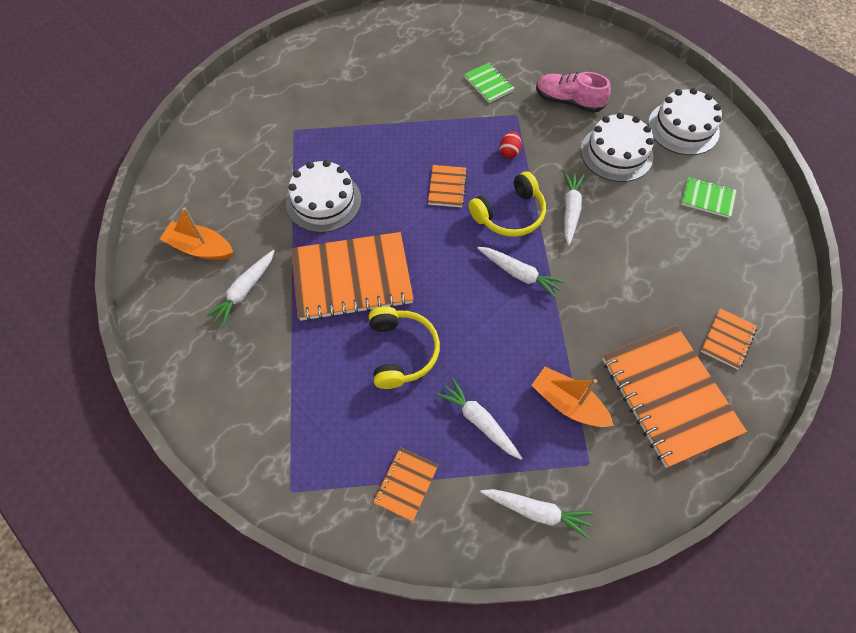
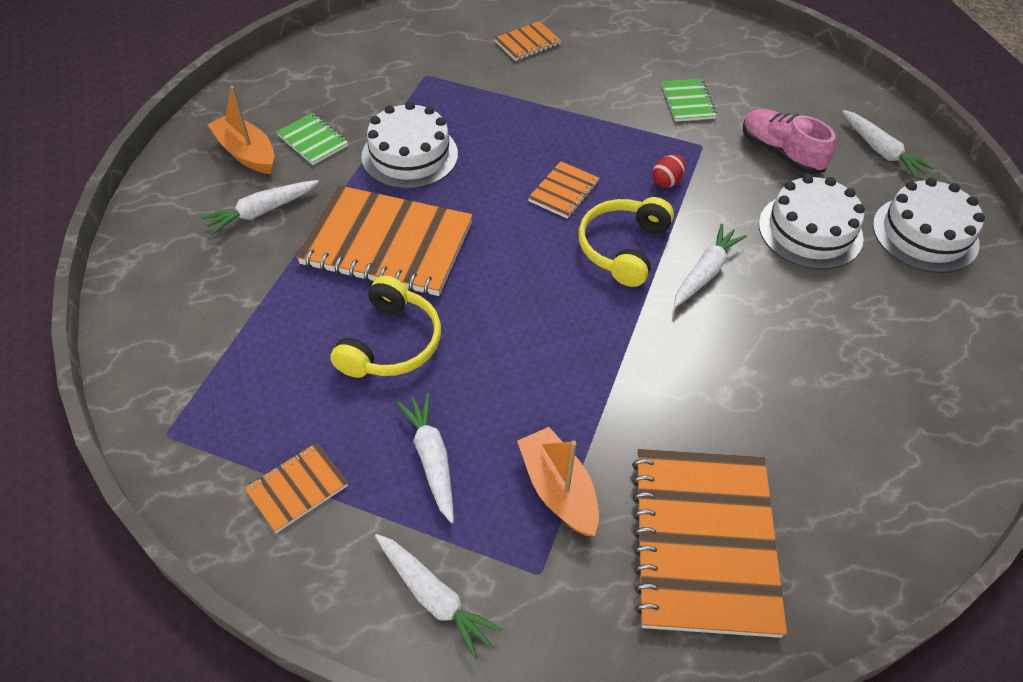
camera: 25 degrees right, 10 degrees down
(510, 214) = (623, 248): yellow headphones -> yellow headphones turned 120 degrees clockwise
(519, 274) = (591, 317): white carrot -> white carrot (880, 151)
(707, 198) = (910, 328): green notebook -> green notebook (313, 141)
(727, 339) = (835, 510): orange notebook -> orange notebook (527, 43)

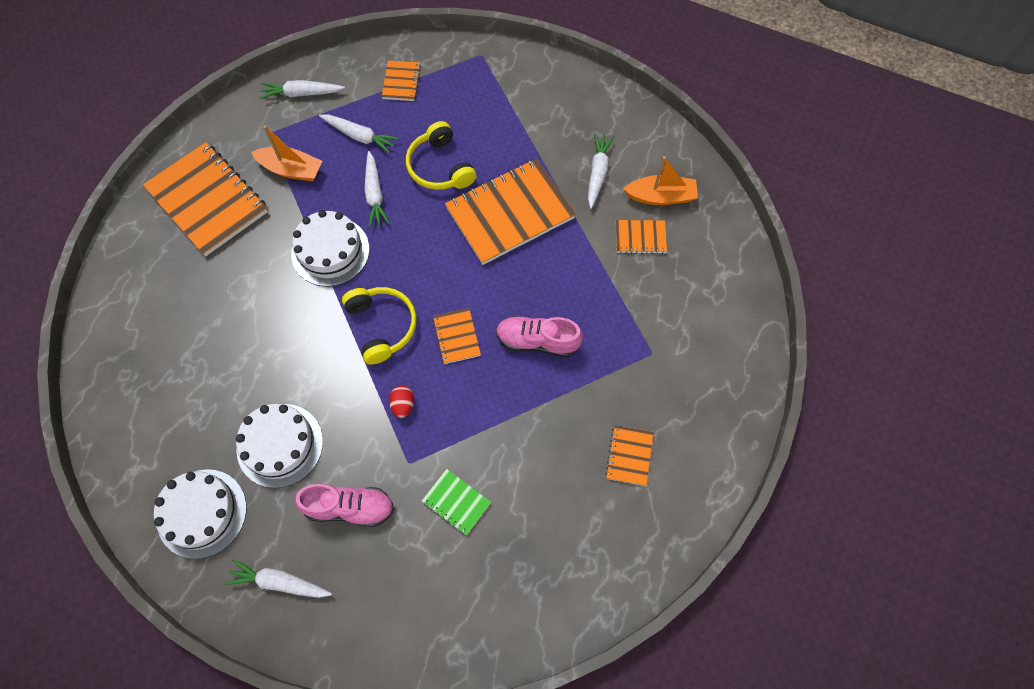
camera: 135 degrees right, 15 degrees up
(313, 141) = (640, 238): green notebook -> orange notebook
(410, 155) = (574, 279): white cake -> white cake (330, 251)
(500, 141) = (537, 341): none -> pink shoe
(705, 272) = (320, 351): white carrot -> white carrot (375, 194)

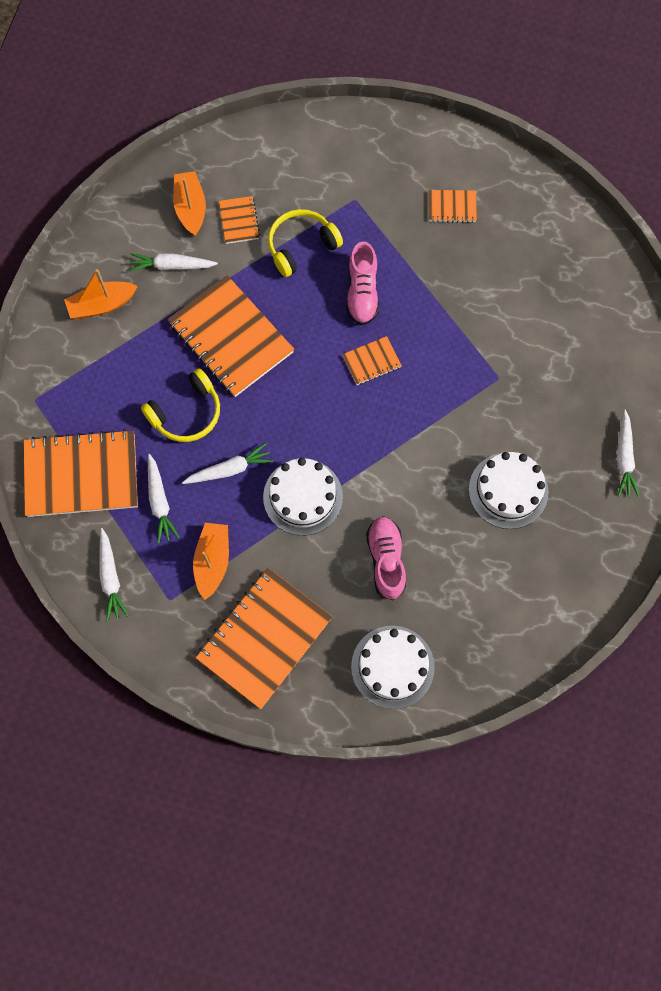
camera: 100 degrees left, 5 degrees up
(202, 513) = (584, 540): white cake -> white cake (392, 667)
(349, 507) = (549, 417): pink shoe -> pink shoe (386, 560)
(359, 136) = (159, 502): white carrot -> white carrot turned 150 degrees clockwise
(382, 326) = (374, 429): yellow headphones -> yellow headphones (301, 246)
(401, 82) = (81, 475): orange notebook -> orange notebook, size x2.17
(403, 405) = (447, 394): red egg -> none
(456, 502) = (523, 333): green notebook -> none
(565, 112) = (102, 305): none -> orange boat

